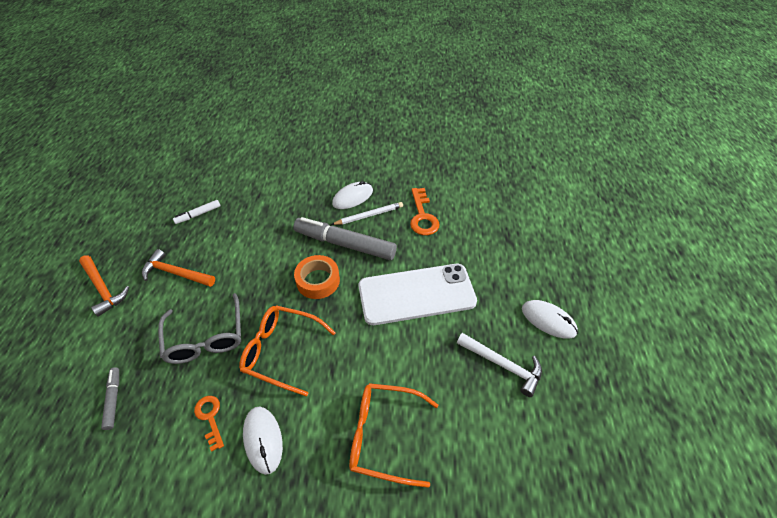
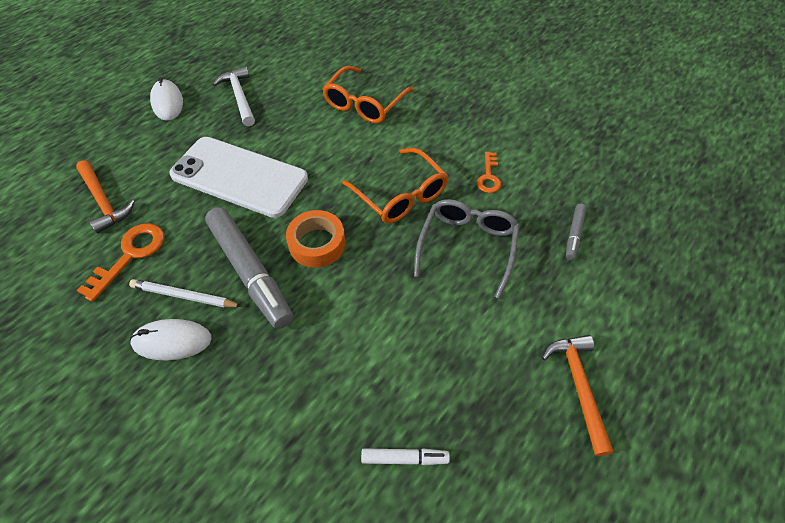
camera: 145 degrees left, 5 degrees up
(176, 273) = (474, 354): orange hammer -> orange hammer (104, 201)
(263, 440) = (453, 143): white mouse -> none
(383, 435) = (364, 104): orange glasses -> orange glasses turned 75 degrees clockwise

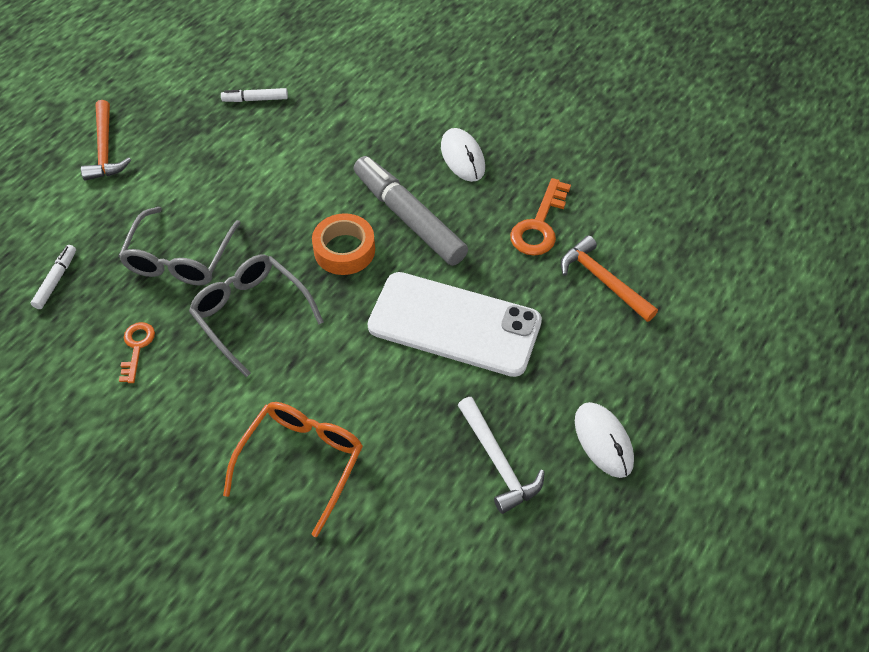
camera: 175 degrees right, 0 degrees up
(172, 341) = (462, 157): white mouse -> white mouse turned 75 degrees clockwise
(184, 296) = (467, 192): white pencil -> none
(401, 195) = (250, 313): orange glasses -> grey glasses
(574, 234) = (56, 280): grey marker -> white marker

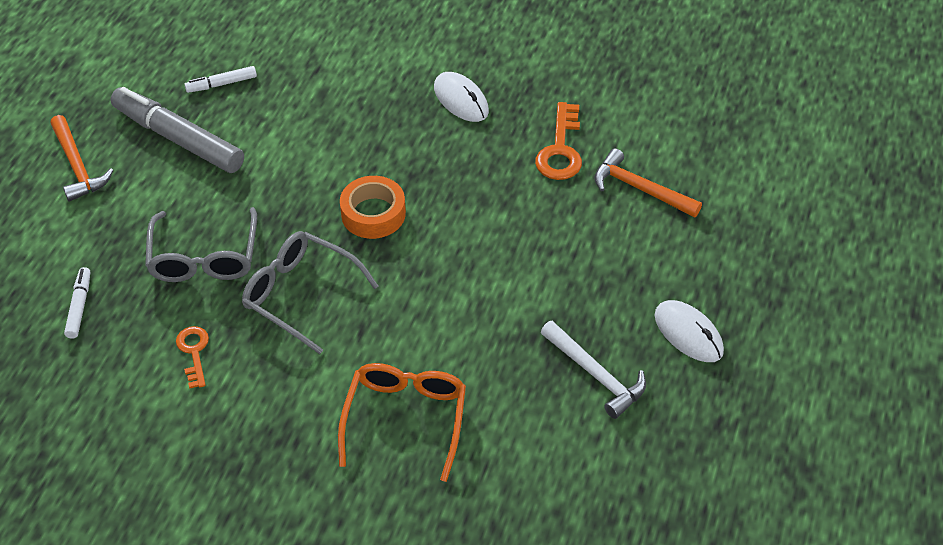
camera: 15 degrees left, 5 degrees down
(409, 217) = (427, 169): grey marker -> grey marker (178, 138)
(454, 324) = (509, 260): white phone -> none

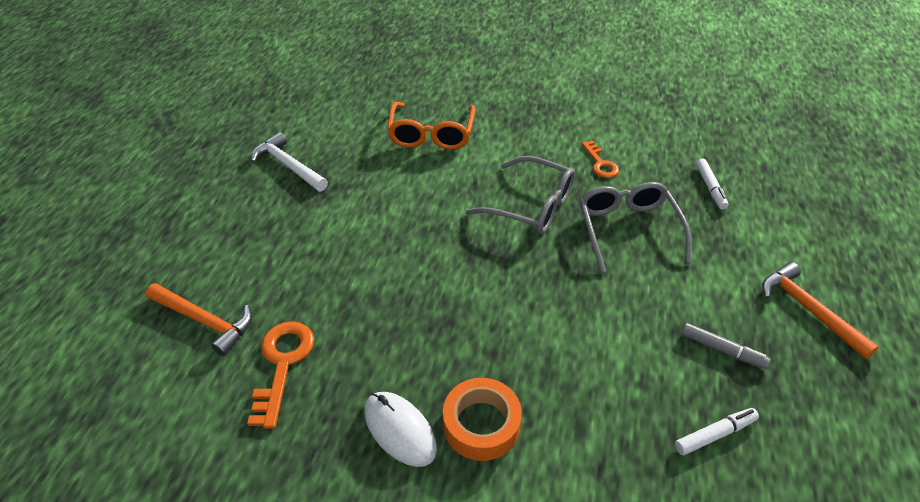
camera: 175 degrees right, 5 degrees down
(178, 138) = (722, 350): grey marker -> grey marker, size x0.46
(373, 214) = (483, 278): orange tape -> orange tape (481, 424)
(688, 333) = (205, 195): white mouse -> none

